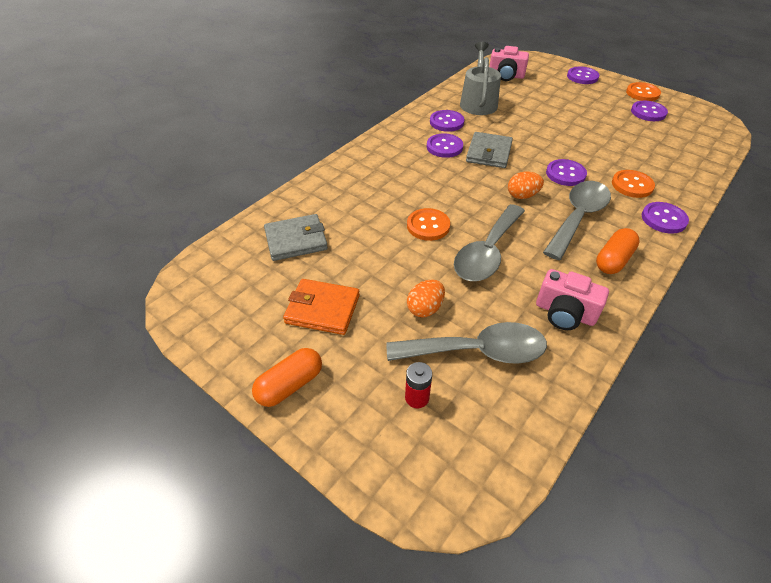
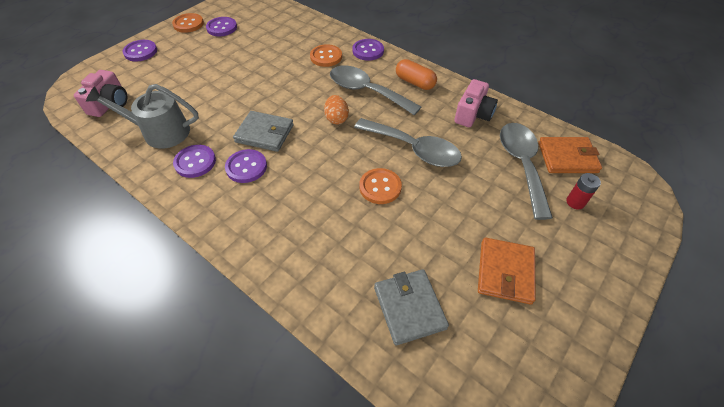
camera: 90 degrees left, 5 degrees up
(290, 385) = (597, 291): orange capsule -> none
(425, 308) = (486, 194): orange egg -> none
(500, 409) = (567, 157): none -> orange wallet
(565, 174) = (307, 89): purple button -> none

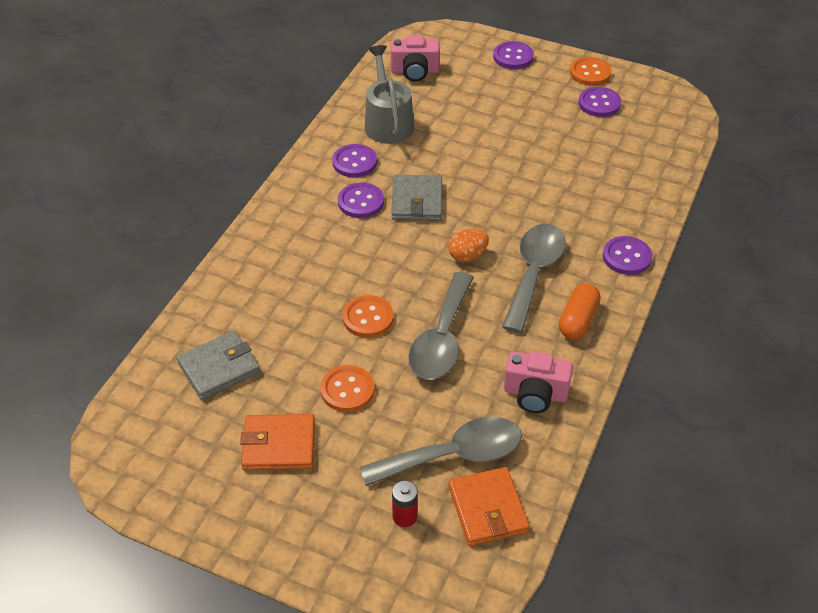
camera: 75 degrees right, 5 degrees down
(326, 57) = (589, 217): orange button -> orange button (347, 390)

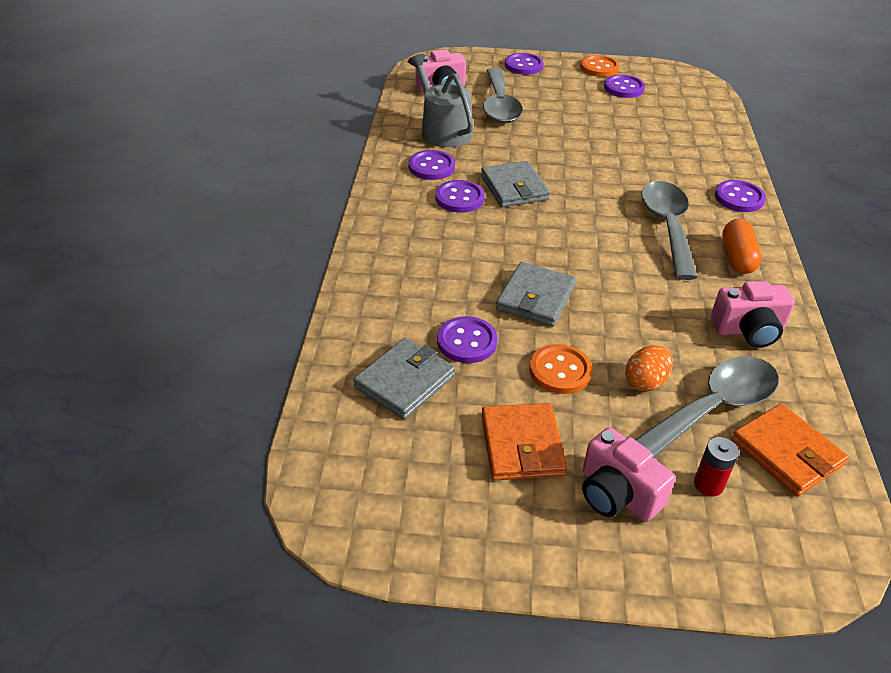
camera: 20 degrees left, 5 degrees down
(279, 445) = (522, 445): orange wallet -> orange wallet turned 75 degrees counterclockwise
(287, 345) = (467, 341): none -> purple button
(328, 503) = (617, 494): none -> pink camera
(368, 318) = (535, 298): orange button -> grey wallet
(441, 339) = (622, 301): grey spoon -> grey spoon (499, 105)
(467, 256) = (595, 224): orange egg -> orange egg (645, 382)

